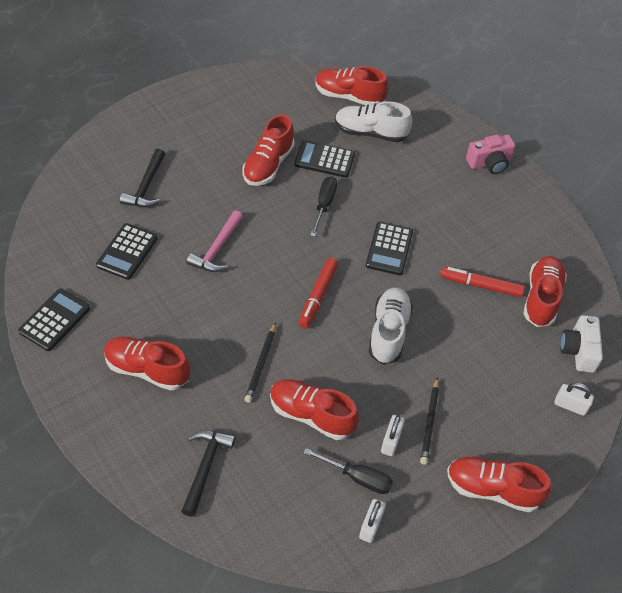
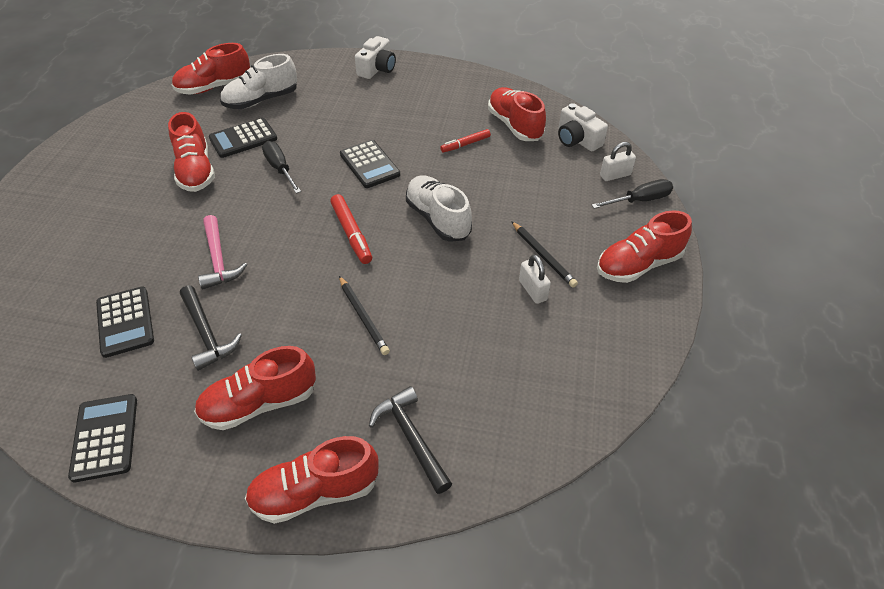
camera: 40 degrees left, 5 degrees down
(146, 186) = (87, 258): black hammer -> black hammer (207, 334)
(311, 415) = (451, 321): red shoe -> red shoe (315, 492)
(357, 477) = (541, 336): black screwdriver -> black screwdriver (640, 200)
(370, 526) = (594, 362): white padlock -> none
(481, 285) = (465, 144): red marker -> red marker, size x0.66
(489, 163) = (377, 69): pink camera -> white camera

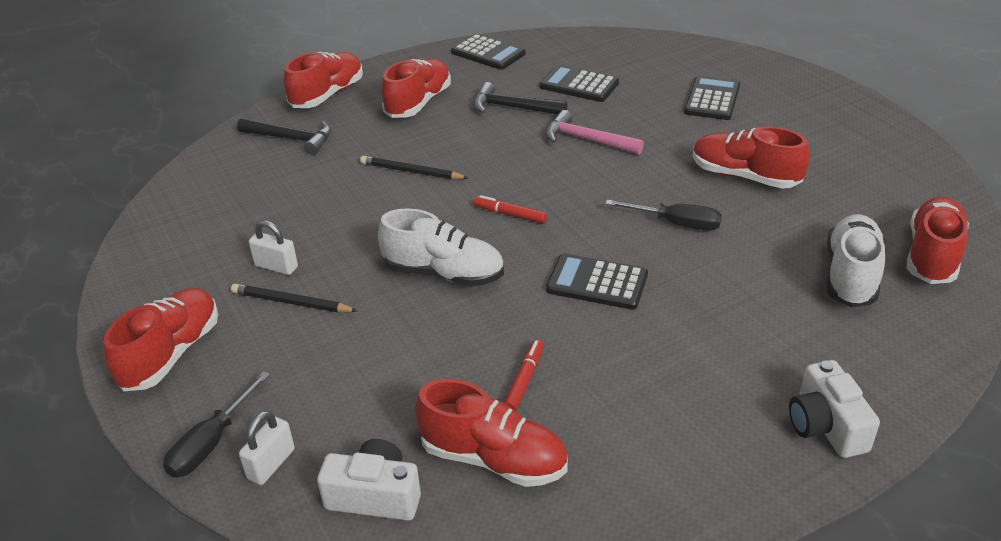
camera: 140 degrees right, 10 degrees down
(243, 139) = (771, 226): black calculator -> black calculator (712, 99)
(351, 233) = (510, 214): red marker -> red marker, size x0.66

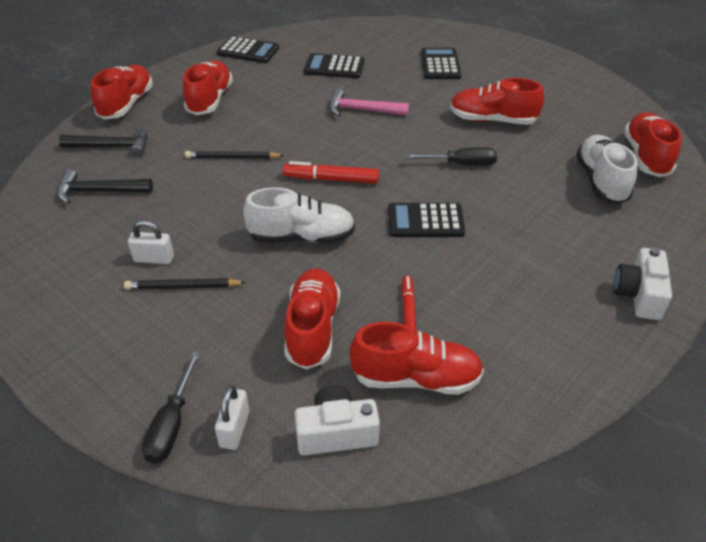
camera: 20 degrees left, 5 degrees up
(171, 354) = (95, 355): red shoe -> red shoe (312, 329)
(510, 214) = (331, 179): red marker -> red marker, size x1.52
(512, 108) = (290, 93): black hammer -> black hammer (98, 191)
(825, 426) = (639, 295): white camera -> white camera turned 45 degrees clockwise

